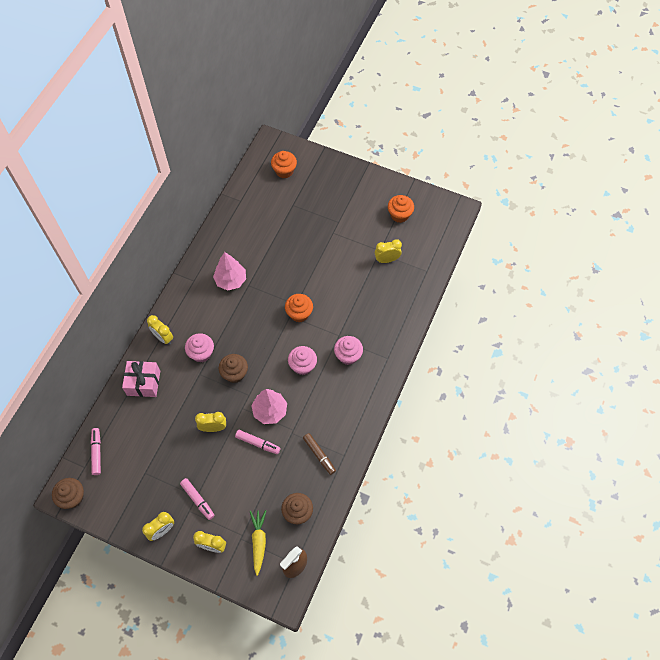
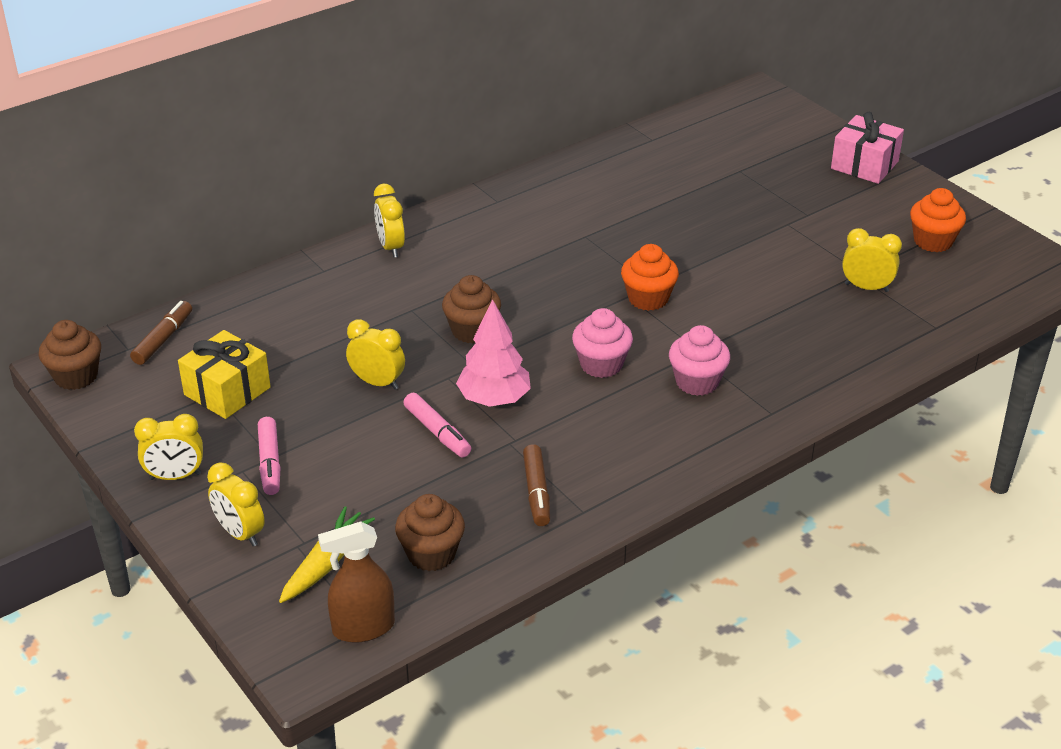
camera: 30 degrees right, 25 degrees down
(97, 453) = (163, 339): pink marker -> brown marker
(143, 383) = (312, 287): pink gift -> pink gift (864, 165)
(149, 468) = (227, 391): none -> yellow gift
(201, 353) = (437, 287): pink cupcake -> none
(231, 280) = (560, 220): pink tree -> none
(284, 171) = (756, 129): orange cupcake -> none

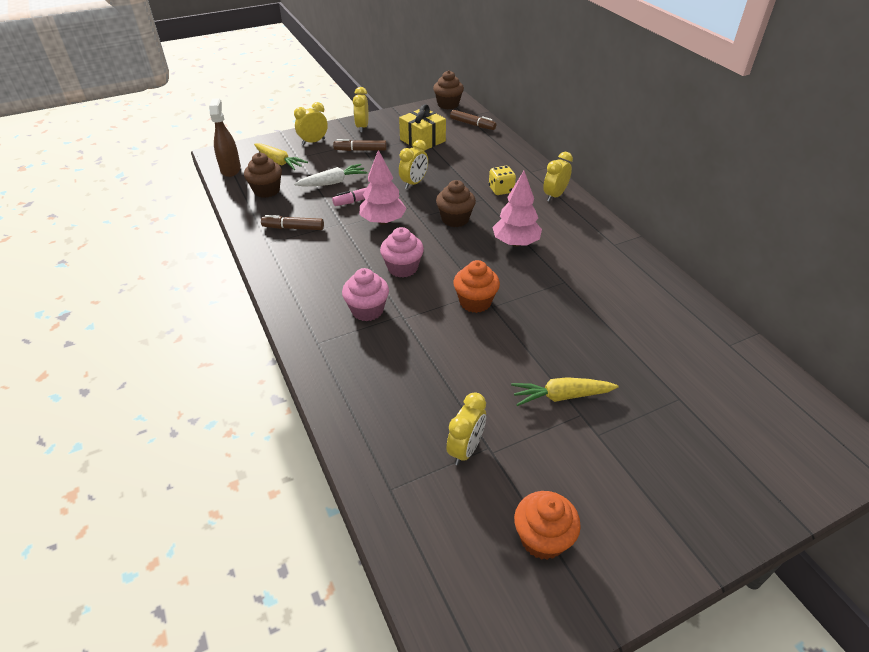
camera: 100 degrees right, 5 degrees up
(270, 462) = (360, 150): pink marker -> brown marker
(383, 295) = (501, 190): none -> yellow dice
(390, 475) = (332, 182): none -> white carrot
(391, 247) = (554, 196): yellow clock -> yellow clock turned 45 degrees counterclockwise
(516, 275) = (515, 243): none -> pink tree
(770, 235) = (561, 396): none -> yellow carrot
(864, 165) = (708, 517): pink gift -> none

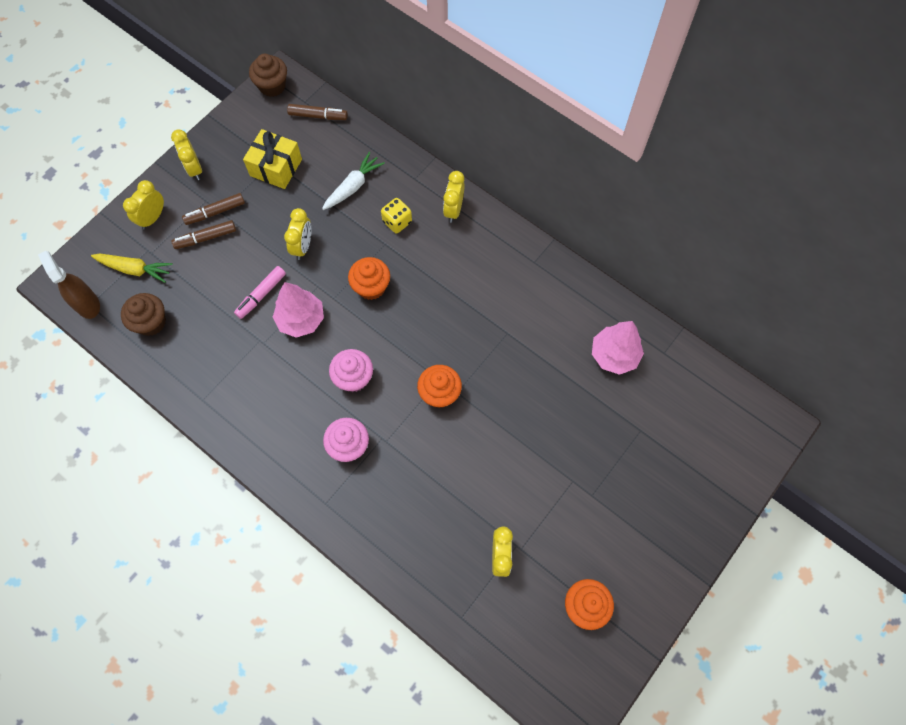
camera: 25 degrees left, 25 degrees up
(293, 228) = (215, 367): brown marker -> brown marker (206, 238)
(332, 182) = (215, 280): white carrot -> white carrot (353, 186)
(455, 219) = (371, 287): brown cupcake -> orange cupcake
(515, 243) = (443, 298): pink tree -> pink tree (614, 355)
(561, 396) = (552, 469): yellow carrot -> none

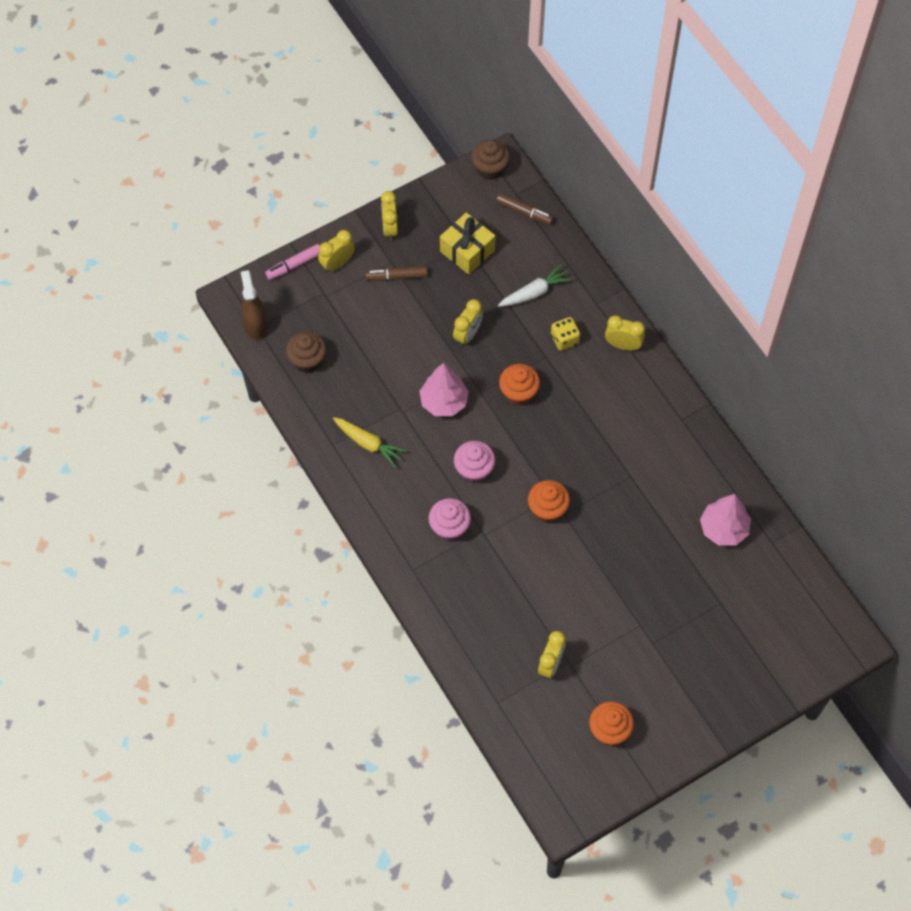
camera: 20 degrees right, 5 degrees down
(134, 269) = (307, 307): yellow carrot -> yellow carrot (368, 444)
(206, 238) = (380, 298): brown marker -> none
(261, 295) = (415, 367): pink marker -> pink marker (294, 265)
(453, 210) = (623, 345): yellow clock -> yellow clock turned 75 degrees clockwise

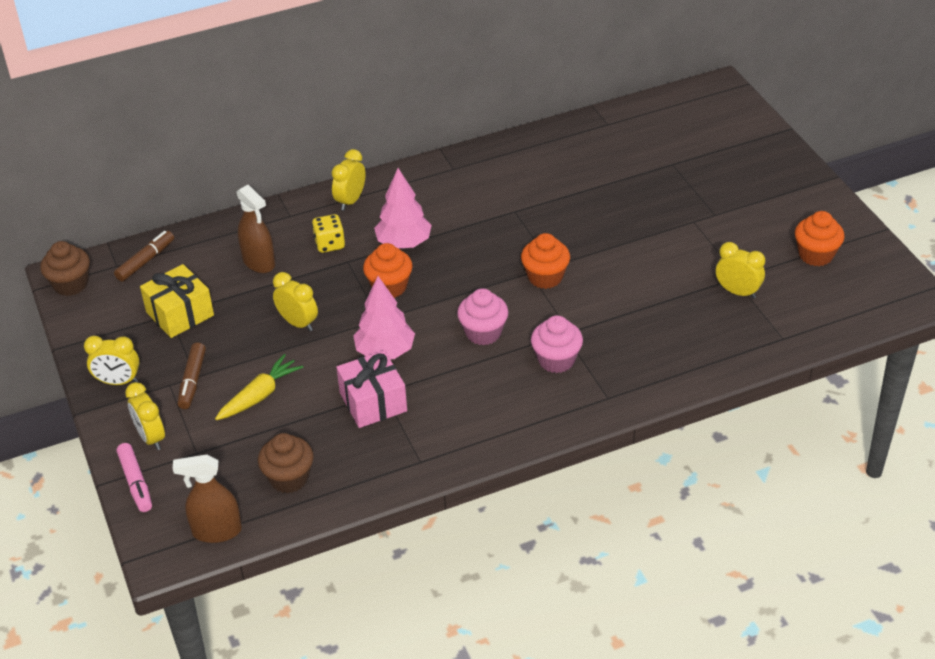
camera: 80 degrees left, 20 degrees down
(368, 444) = (427, 425): yellow carrot -> yellow carrot (259, 395)
(389, 402) = (373, 402): none -> pink gift
(534, 292) = (259, 262): white carrot -> brown spray bottle
(723, 529) = (588, 153): pink tree -> pink tree (404, 243)

